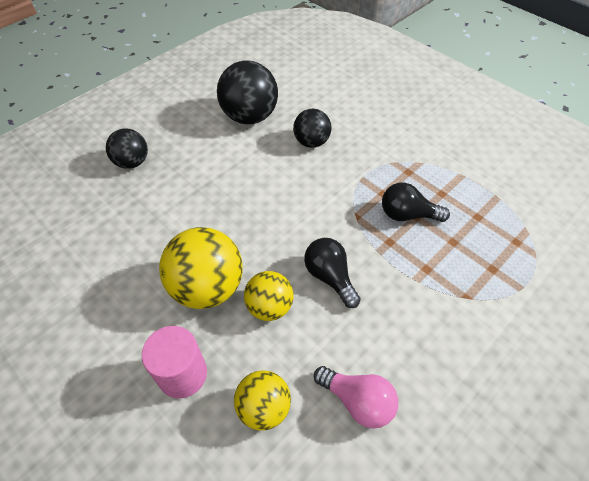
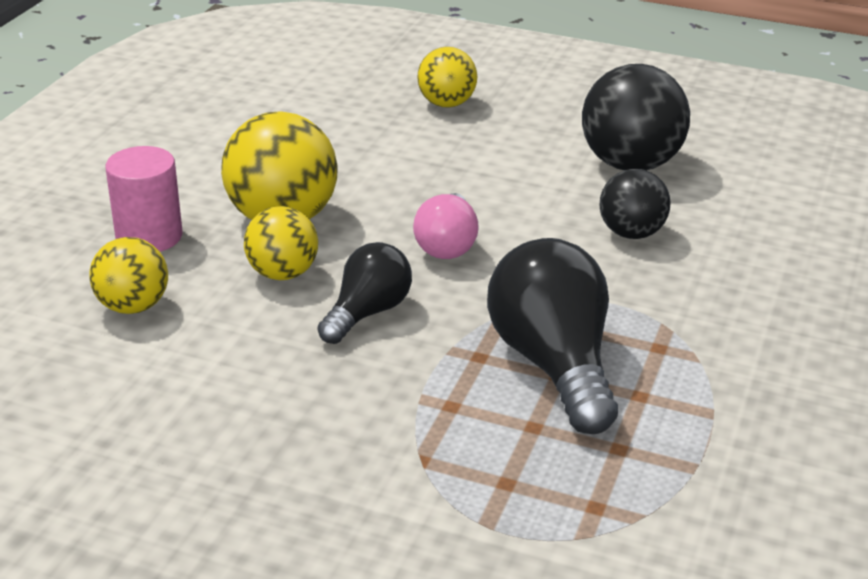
camera: 65 degrees right, 20 degrees down
(132, 162) = (446, 104): black ball -> yellow ball
(358, 401) = (177, 381): pink light bulb -> pink light bulb (447, 245)
(407, 215) = (553, 364): black light bulb -> black light bulb, size x1.67

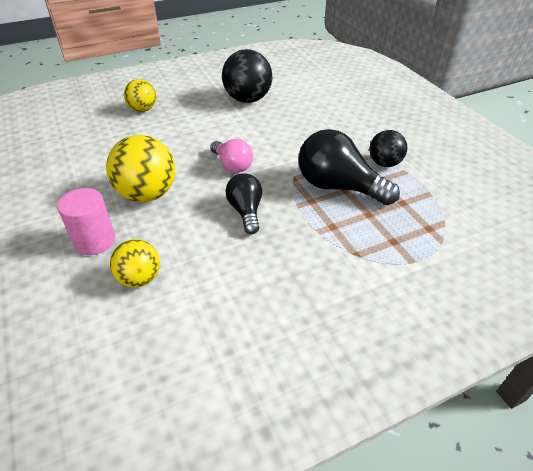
camera: 45 degrees left, 10 degrees up
(282, 273) = (186, 218): yellow ball -> none
(631, 233) = (287, 124): black ball -> black ball (384, 163)

